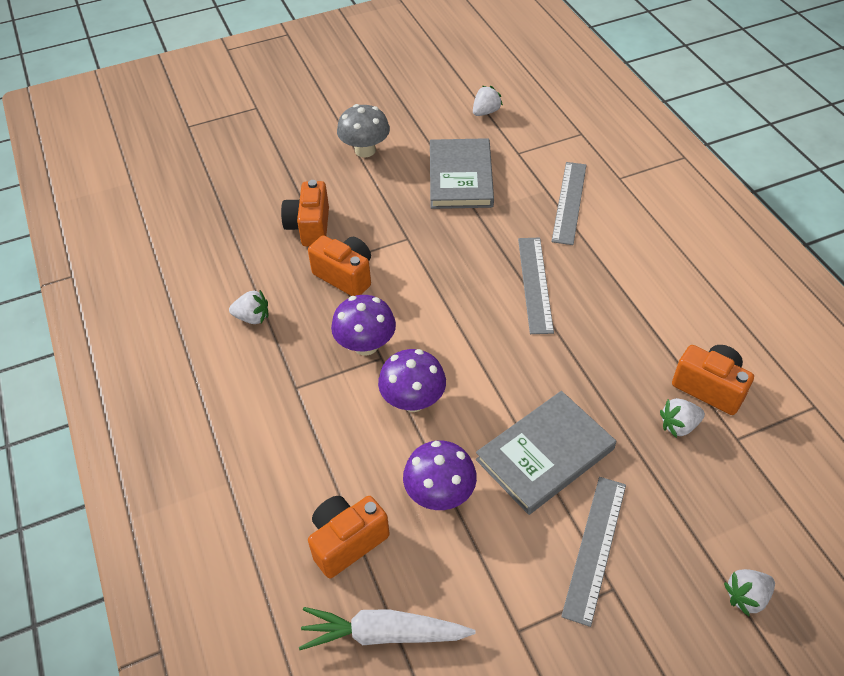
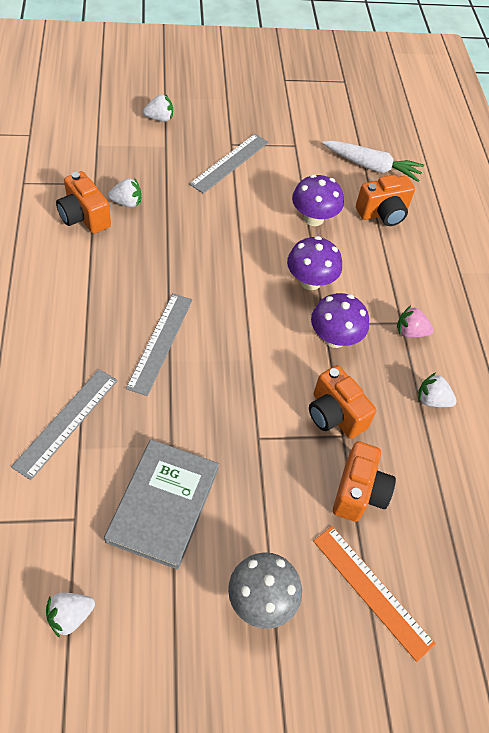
camera: 170 degrees left, 5 degrees up
(283, 380) = (410, 332): none -> pink strawberry
(287, 175) = (372, 591): none -> orange ruler
(545, 454) = (231, 217): grey book -> none

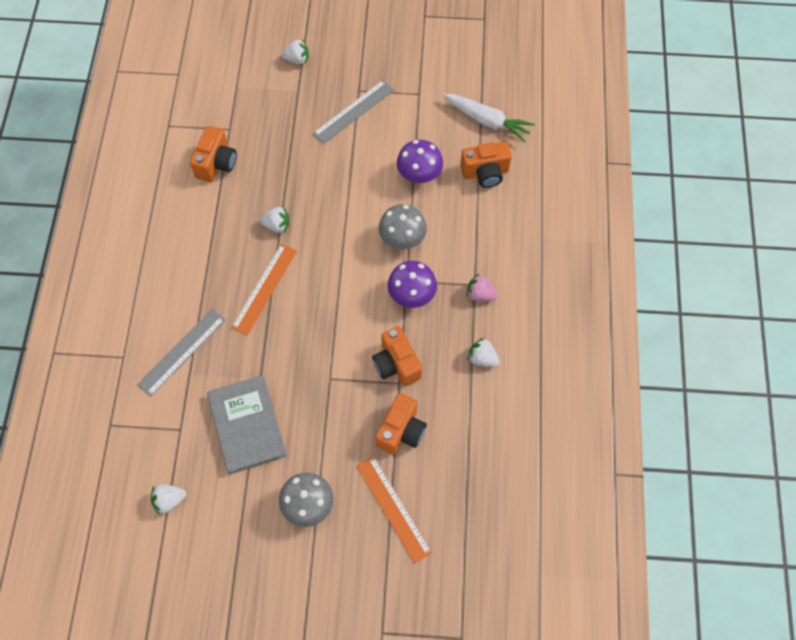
camera: 15 degrees right, 10 degrees up
(84, 217) = (216, 163): orange camera -> orange camera turned 135 degrees counterclockwise
(127, 203) = (255, 150): white strawberry -> white strawberry (276, 225)
(160, 342) = (264, 288): grey ruler -> orange ruler
(163, 504) = (247, 425): grey book -> grey book turned 45 degrees counterclockwise
(310, 281) = (402, 239): purple mushroom -> grey mushroom

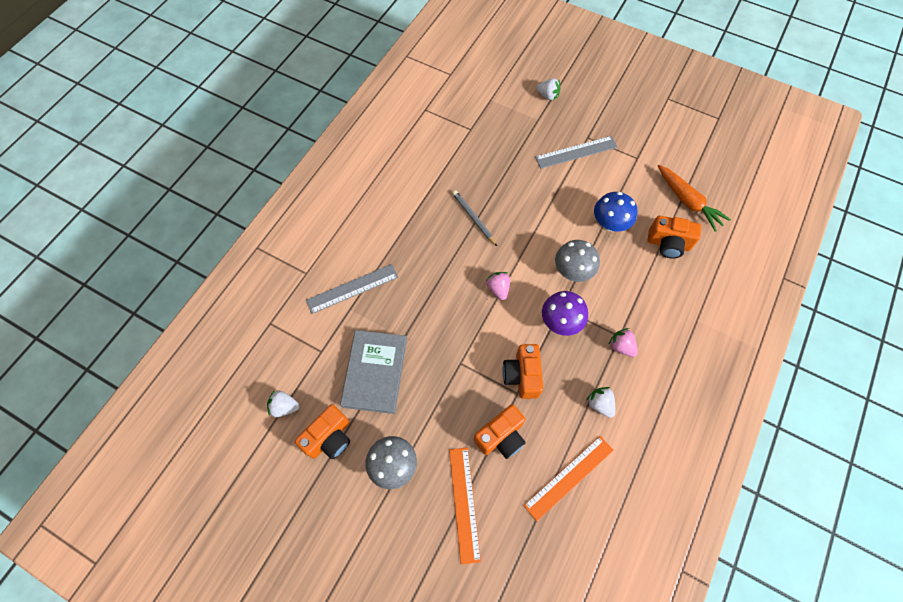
camera: 25 degrees right, 0 degrees up
(216, 163) = (448, 151): orange camera -> orange camera (329, 438)
(264, 288) = (441, 265): orange ruler -> orange ruler (569, 477)
(276, 225) = (473, 218): white strawberry -> grey pencil
(335, 288) = (498, 289): none -> pink strawberry
(419, 175) = (609, 224): purple mushroom -> blue mushroom
(487, 121) = (687, 201): white carrot -> orange carrot

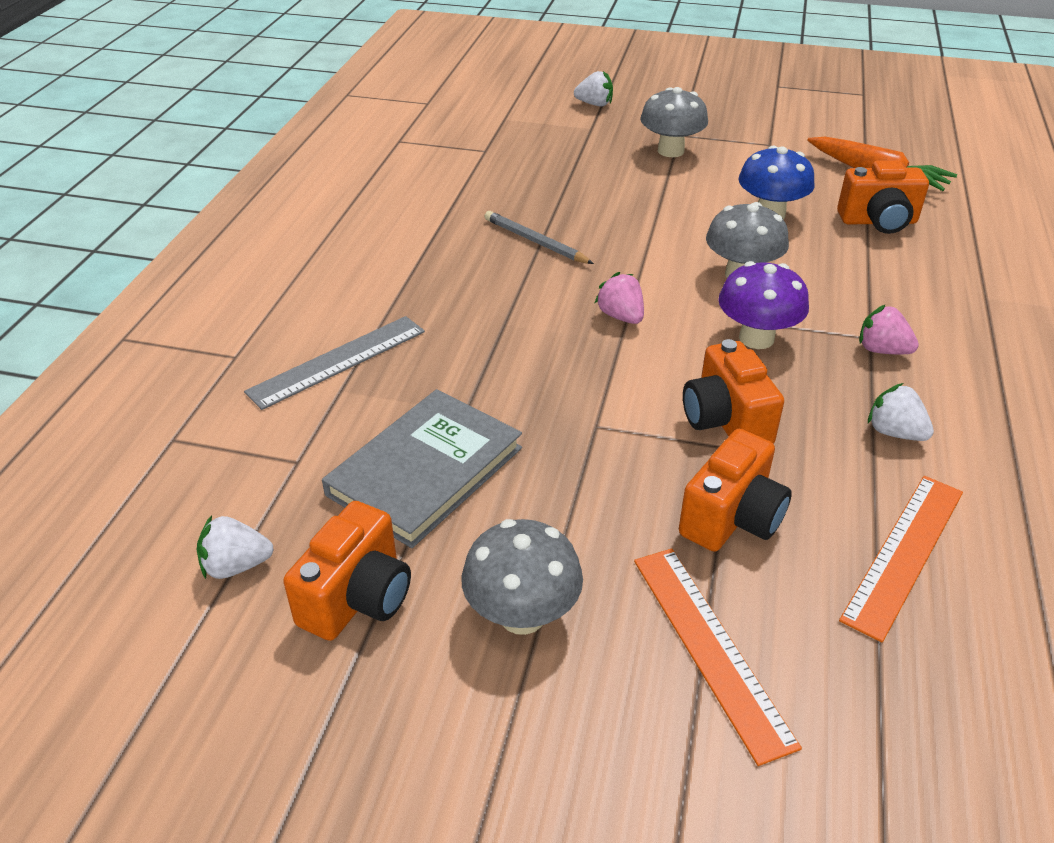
camera: 15 degrees left, 25 degrees down
(375, 372) = (425, 471): grey book -> grey book turned 45 degrees clockwise
(576, 152) = (670, 151): grey ruler -> grey mushroom

